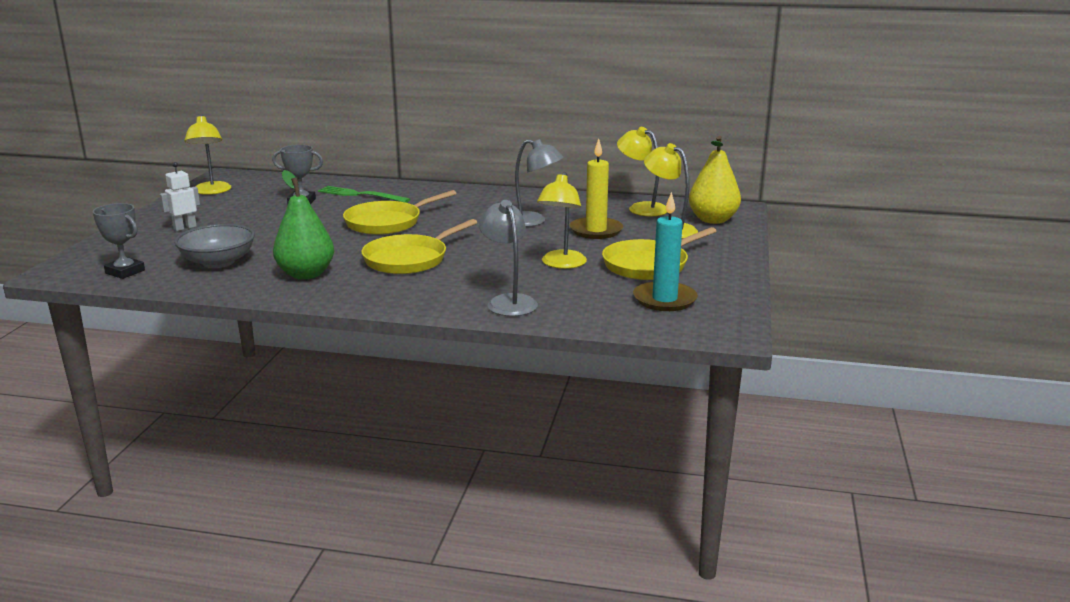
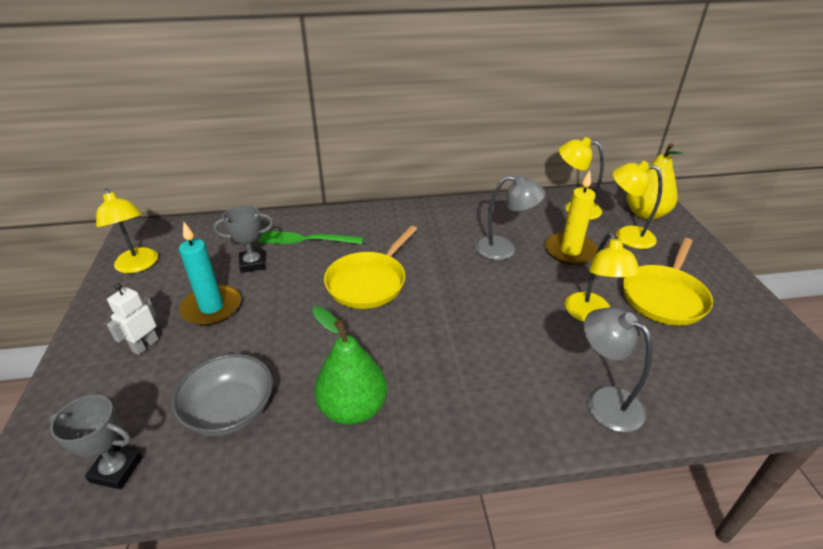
camera: 20 degrees left, 15 degrees up
(409, 259) = (442, 345): yellow pan -> none
(664, 299) = (733, 353): turquoise candle -> turquoise candle (212, 307)

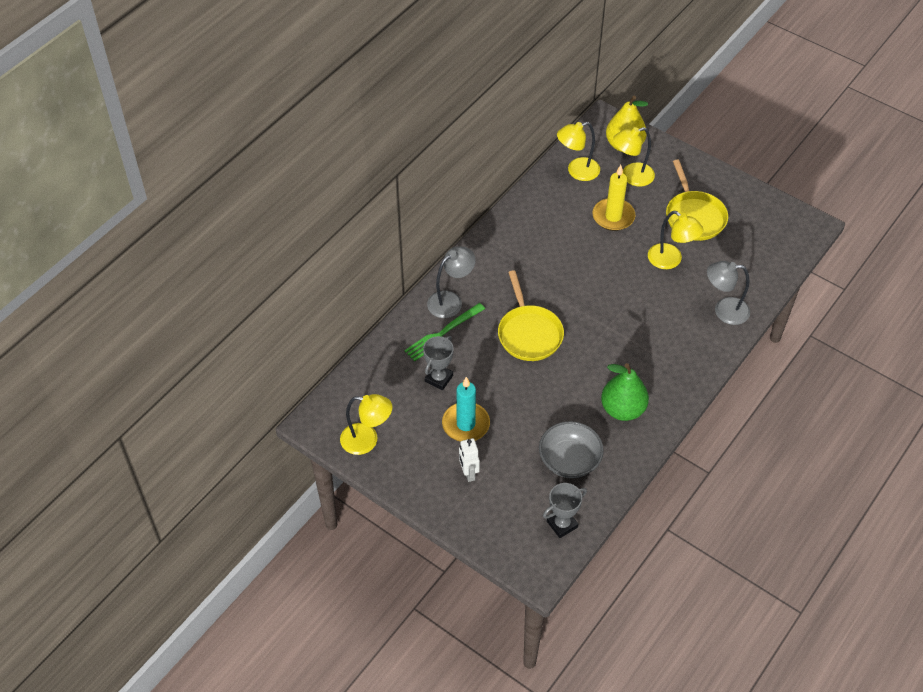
camera: 45 degrees left, 15 degrees up
(504, 249) = (574, 244): grey lamp -> grey lamp (450, 300)

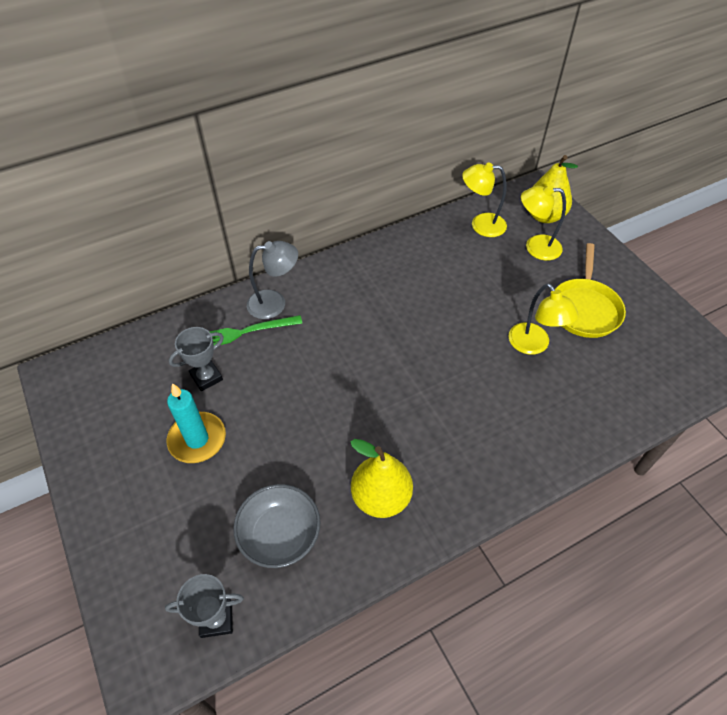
camera: 25 degrees right, 0 degrees up
(367, 440) = (87, 414): yellow lamp -> none
(468, 473) = (159, 499): white robot -> none
(529, 333) = (330, 366): yellow pan -> none
(613, 216) = (494, 279): yellow candle -> none
(623, 409) = (381, 497): green pear -> yellow pear
(724, 310) = (569, 425): grey lamp -> none

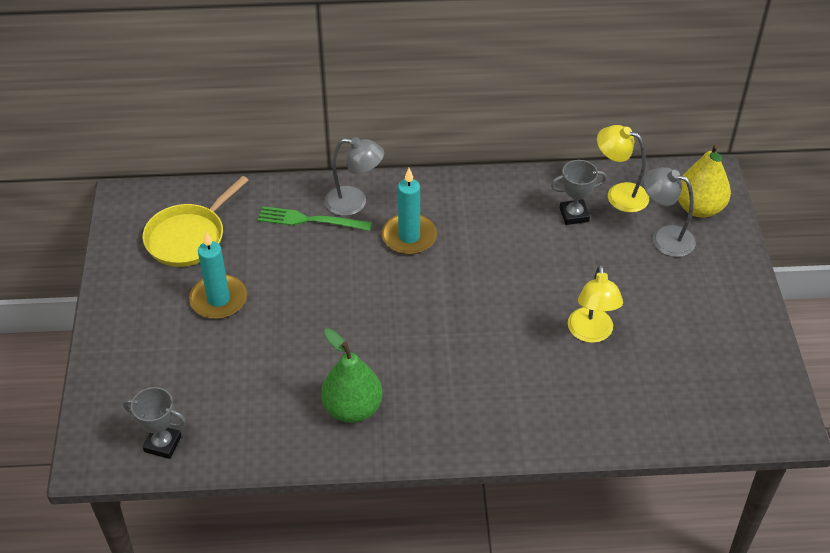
camera: 25 degrees right, 5 degrees down
(206, 377) = (254, 249): grey trophy -> grey trophy (574, 215)
(280, 535) = (247, 403): grey bowl -> none
(338, 316) = (409, 237): none -> turquoise candle
(381, 497) = (352, 408): yellow pear -> green pear
(535, 247) = (664, 237): yellow lamp -> grey lamp
(584, 308) = (673, 318): yellow pan -> yellow pan (188, 237)

